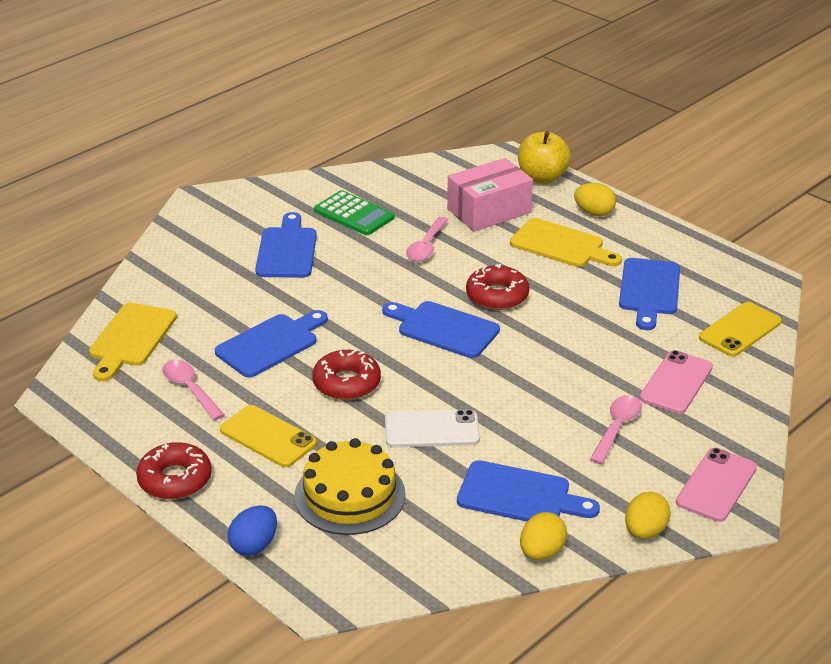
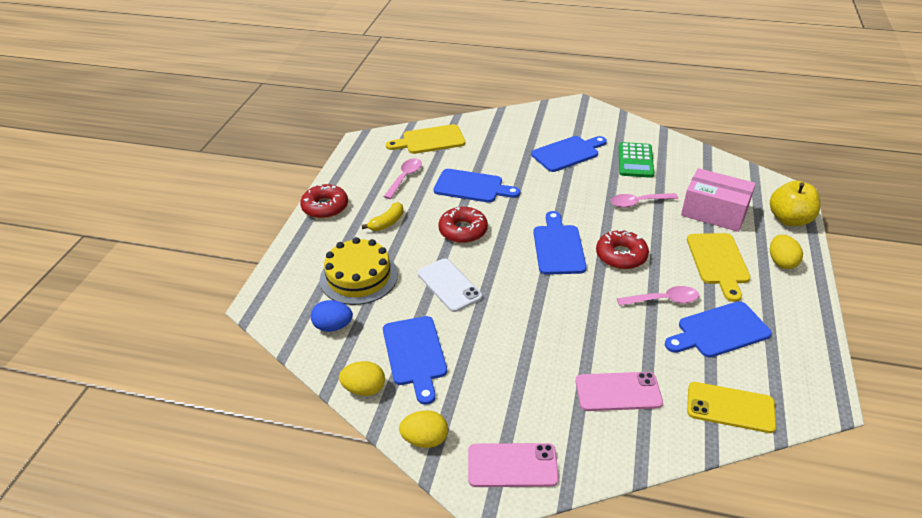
camera: 60 degrees right, 5 degrees up
(254, 545) = (289, 259): blue egg -> blue egg (333, 326)
(268, 436) = (387, 223): yellow phone -> yellow banana
(617, 427) = (531, 377): pink spoon -> pink spoon (663, 300)

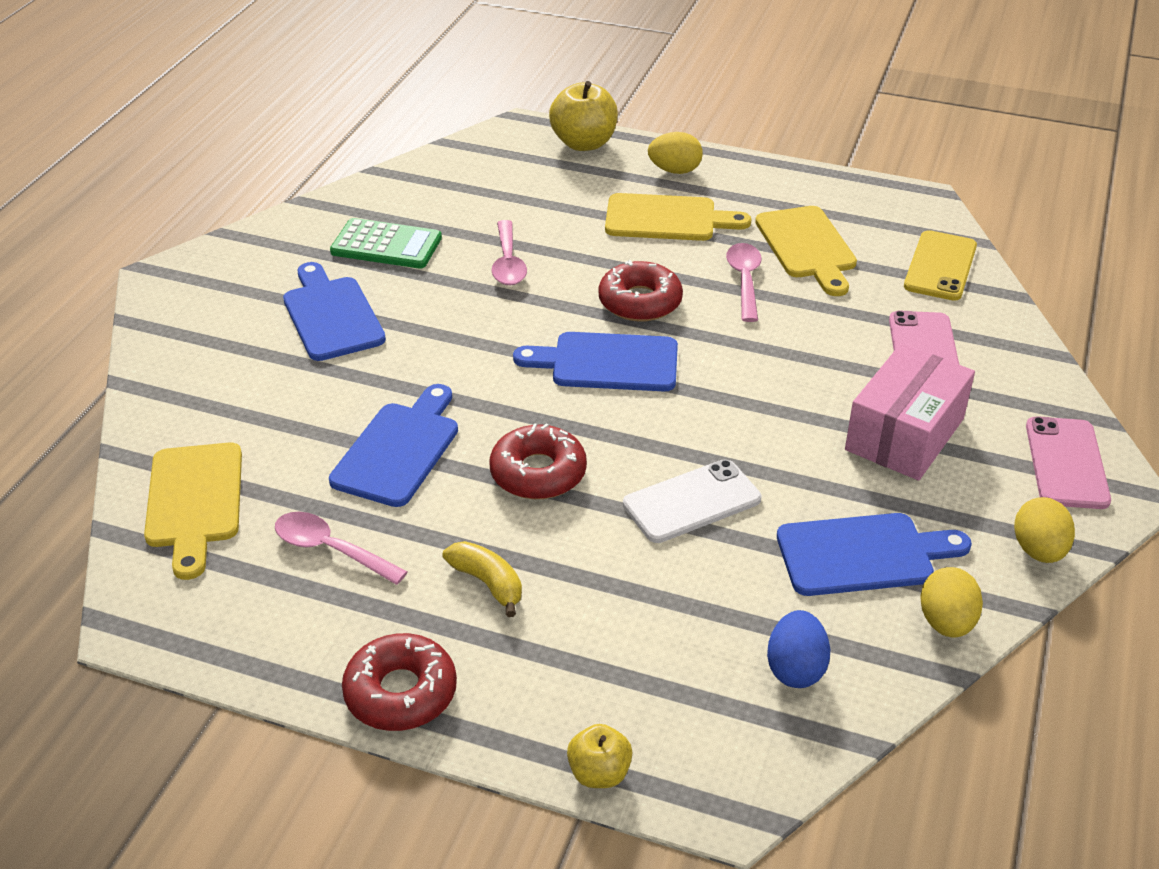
camera: 85 degrees left, 0 degrees up
(278, 265) = (599, 773): none -> yellow apple
(359, 277) = (655, 630): yellow cake -> none
(714, 212) = (551, 199): pink box -> pink box (904, 434)
(719, 331) = (807, 247): blue cutting board -> yellow cutting board

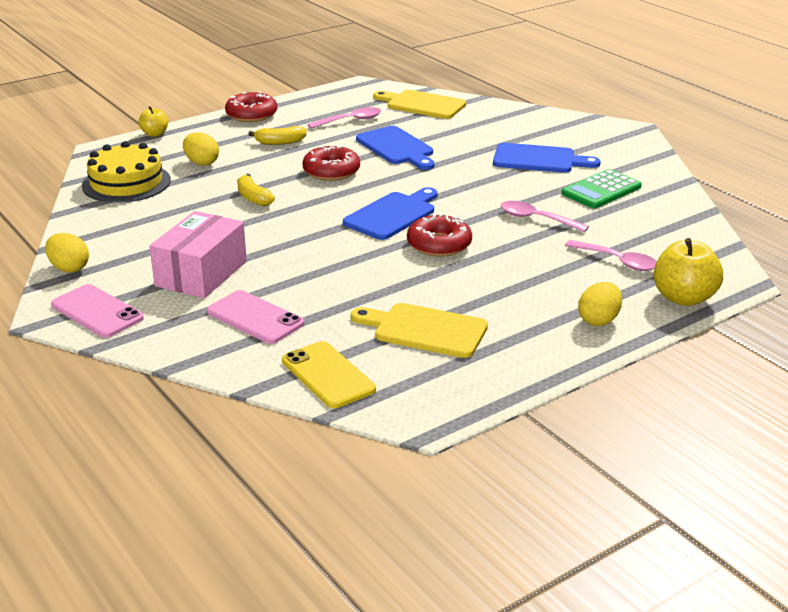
camera: 125 degrees right, 10 degrees down
(667, 219) = (528, 290): yellow cutting board -> none
(691, 501) = (253, 198): white phone -> yellow banana
(744, 280) = (415, 288): pink spoon -> pink spoon (617, 261)
(795, 669) = (126, 183): blue egg -> yellow cake
(863, 554) = (150, 223): blue cutting board -> none
(904, 434) = (201, 273): pink box -> pink box turned 45 degrees clockwise
(946, 622) = (82, 224): yellow egg -> yellow egg (201, 163)

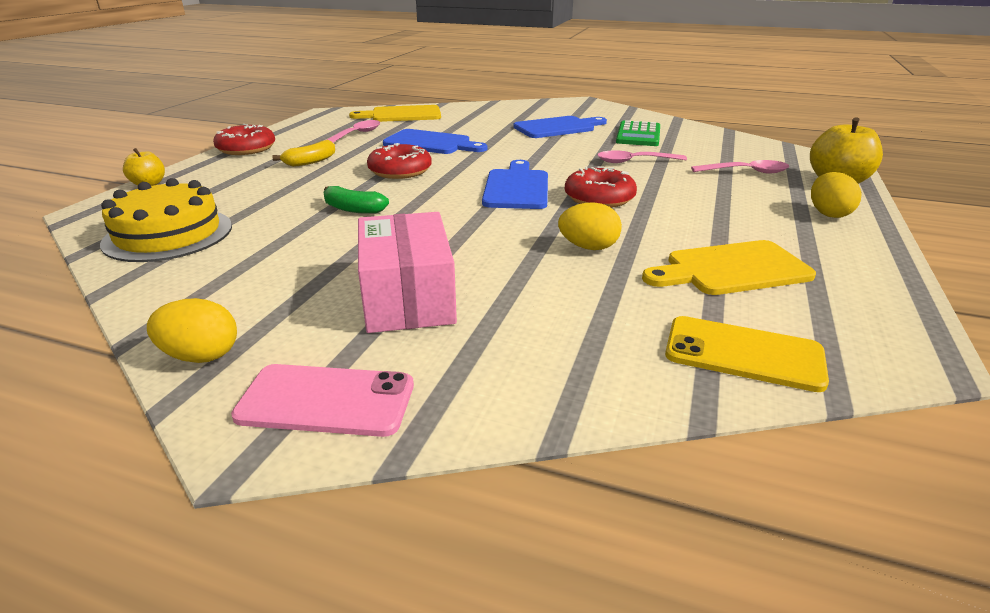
camera: 35 degrees left, 0 degrees up
(201, 163) = (245, 195): yellow egg -> yellow egg (588, 247)
(253, 198) = (353, 209): yellow banana -> green banana
(255, 318) = (552, 322): pink phone -> none

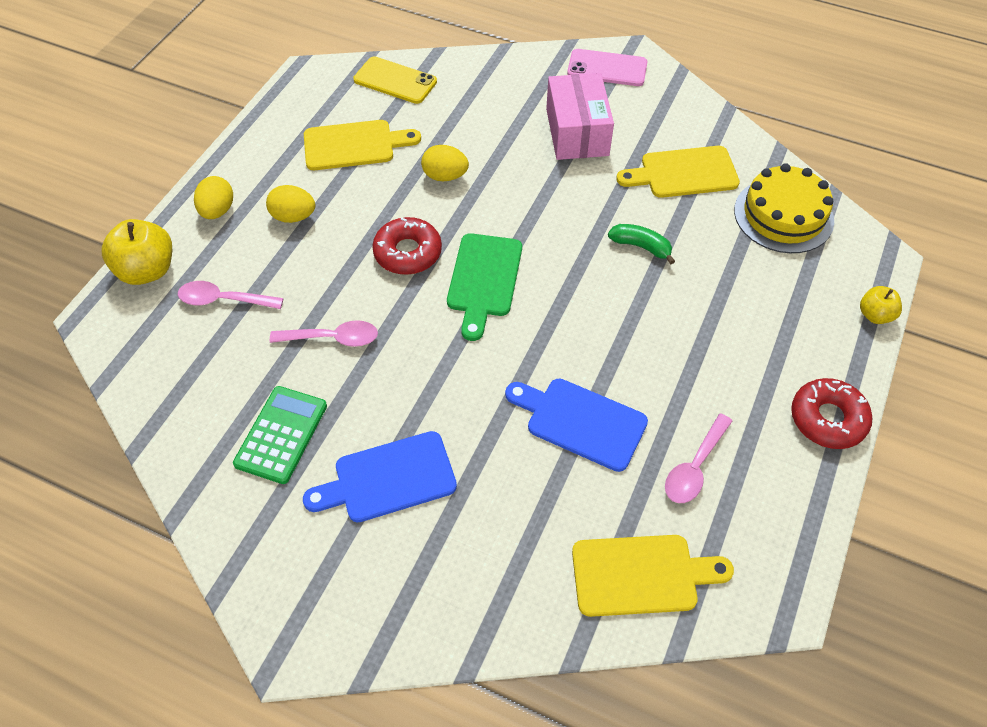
camera: 175 degrees left, 25 degrees up
(201, 356) = (681, 96): yellow egg -> yellow egg (293, 216)
(267, 263) = (683, 173): none -> yellow cutting board
(310, 162) = (723, 366): yellow banana -> none
(400, 171) = (610, 331): red donut -> none
(517, 187) = (484, 280): blue cutting board -> green cutting board

